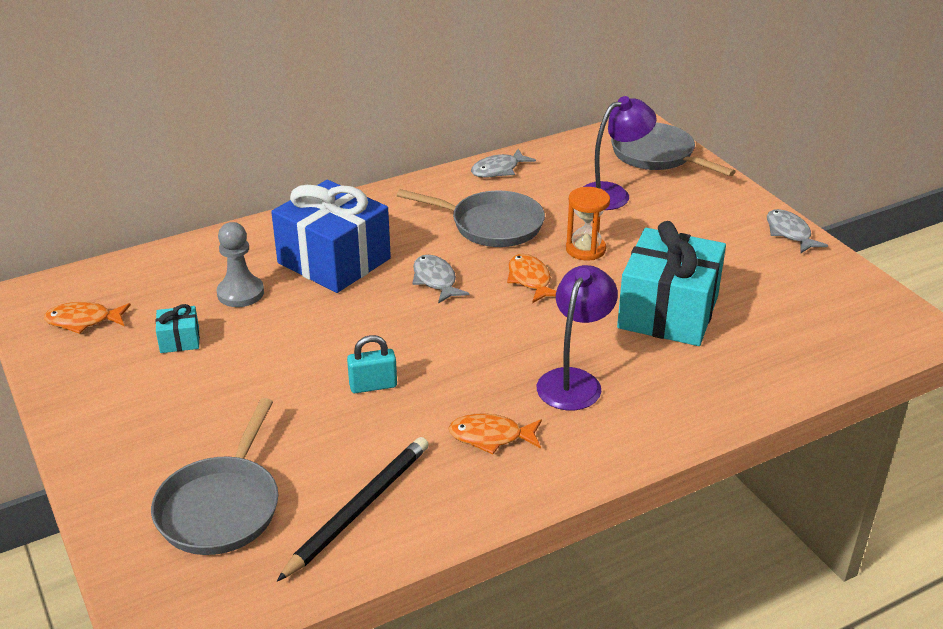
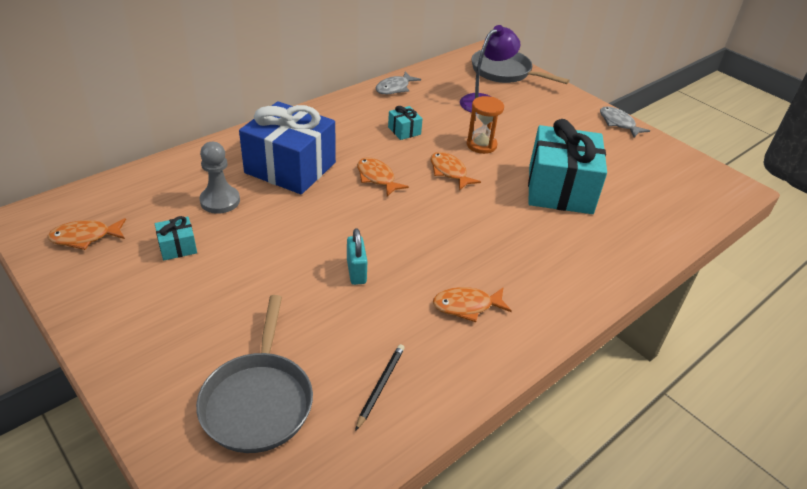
camera: 15 degrees left, 5 degrees up
(359, 509) = (380, 386): black pencil -> black pencil, size x0.56
(373, 386) = (356, 271): turquoise padlock -> turquoise padlock turned 75 degrees counterclockwise
(436, 280) = (377, 178): grey fish -> orange fish
(491, 225) = (404, 131): grey pan -> turquoise gift
(574, 381) = (513, 251): purple lamp -> none

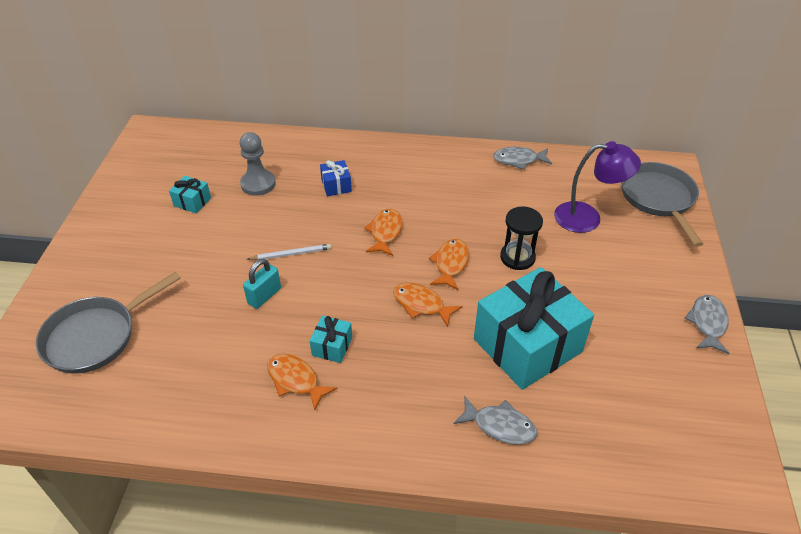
camera: 50 degrees right, 5 degrees up
(85, 237) = (158, 162): orange fish -> orange fish (421, 304)
(290, 167) = (336, 185): blue gift -> blue gift, size x0.42
(330, 232) = (291, 254): none -> white pencil
(380, 386) = (163, 386): black pencil -> none
(404, 131) = (468, 204): turquoise gift -> turquoise gift (332, 346)
(481, 145) = (517, 257): orange hourglass -> black hourglass
(612, 241) = (499, 426): none -> grey fish

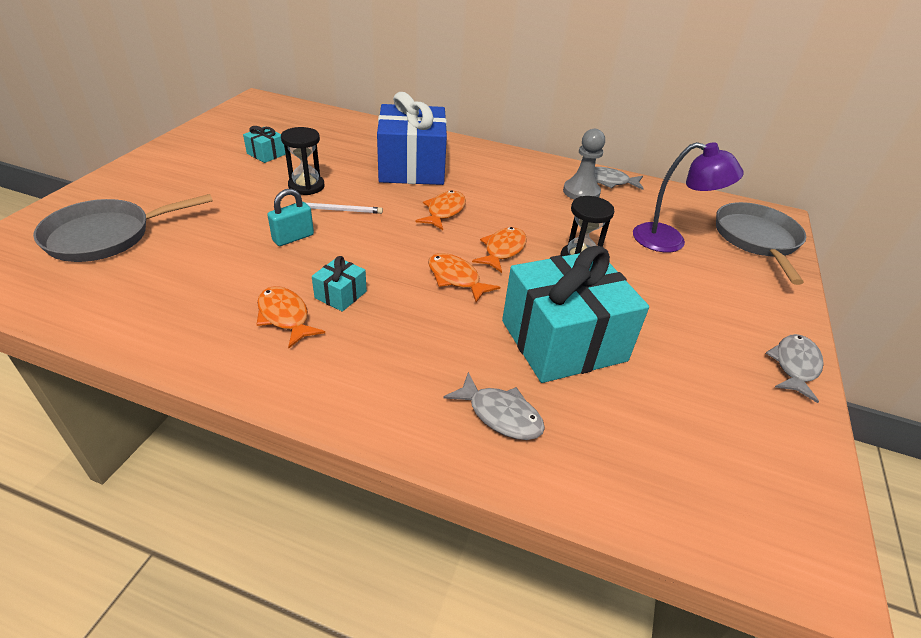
camera: 10 degrees right, 5 degrees down
(249, 233) = (306, 186): none -> black hourglass
(258, 184) = (336, 152): grey pawn -> grey pawn (581, 192)
(336, 185) = (412, 167): blue gift -> blue gift, size x2.41

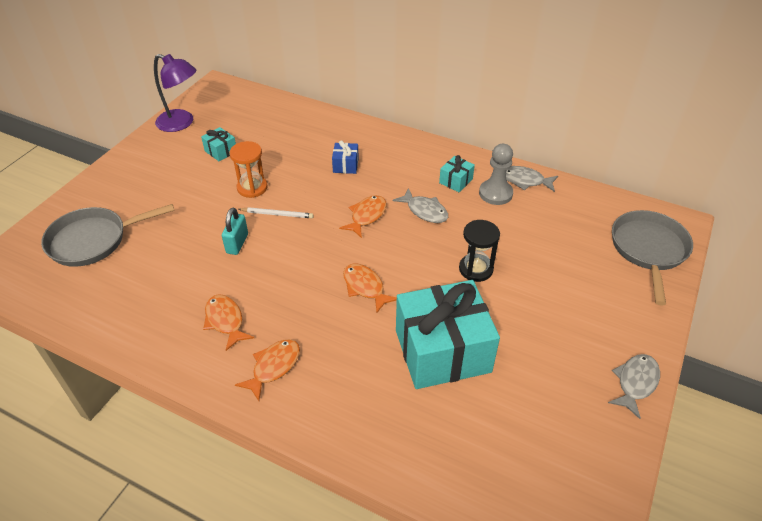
camera: 10 degrees right, 5 degrees up
(293, 238) = (237, 243): turquoise padlock -> turquoise padlock turned 45 degrees counterclockwise
(306, 186) = (252, 188): black hourglass -> orange hourglass
(340, 295) = (270, 301): turquoise gift -> turquoise gift (456, 181)
(412, 167) = (345, 165): blue gift -> blue gift, size x0.42
(500, 414) = (378, 415): grey fish -> grey fish (424, 211)
(503, 250) = (410, 259): orange fish -> orange fish (273, 367)
(670, 241) = (564, 250): purple lamp -> purple lamp (181, 123)

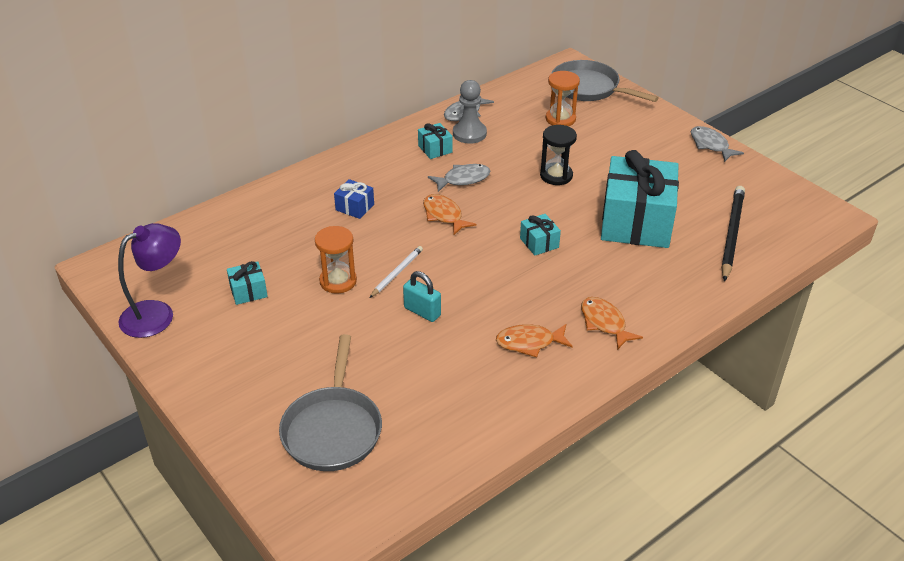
camera: 65 degrees left, 5 degrees down
(365, 287) = (539, 243): orange fish -> turquoise gift
(476, 443) = (731, 234): none -> black pencil
(573, 245) = (560, 119): none -> orange hourglass

